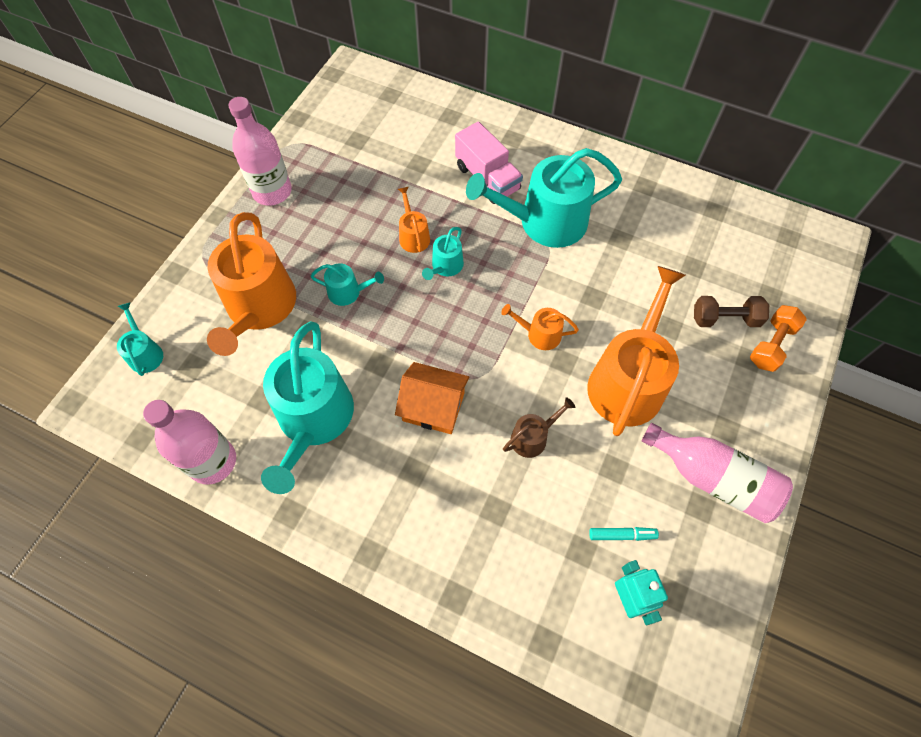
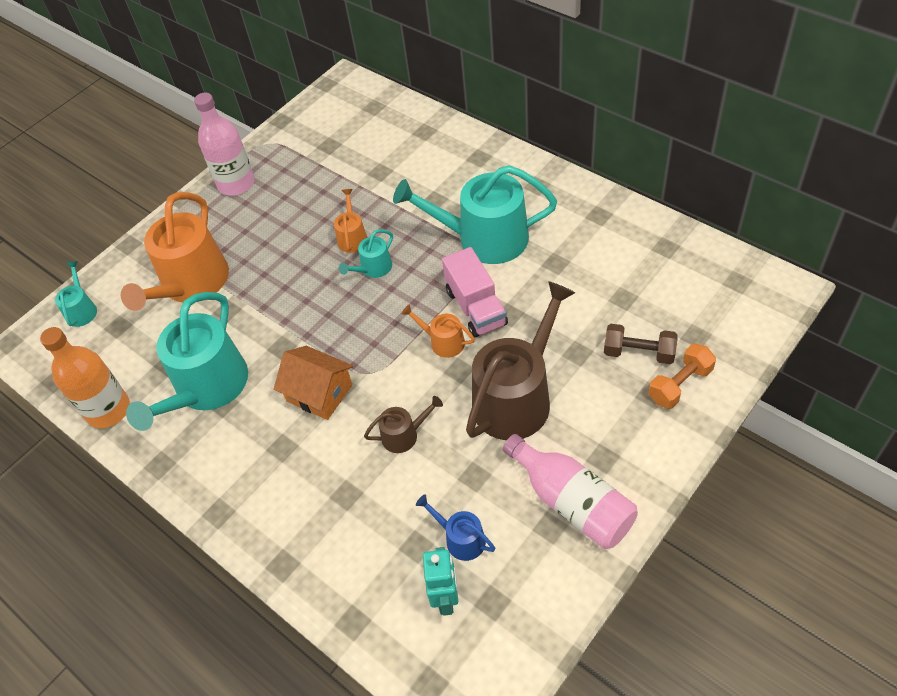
camera: 20 degrees right, 10 degrees down
(212, 461) = (108, 410): pink bottle -> orange bottle
(348, 292) = (275, 280): turquoise watering can -> none
(487, 178) = (441, 192): pink truck -> pink truck (476, 307)
(622, 535) = (461, 539): turquoise marker -> blue watering can
(628, 381) = (516, 397): orange watering can -> brown watering can

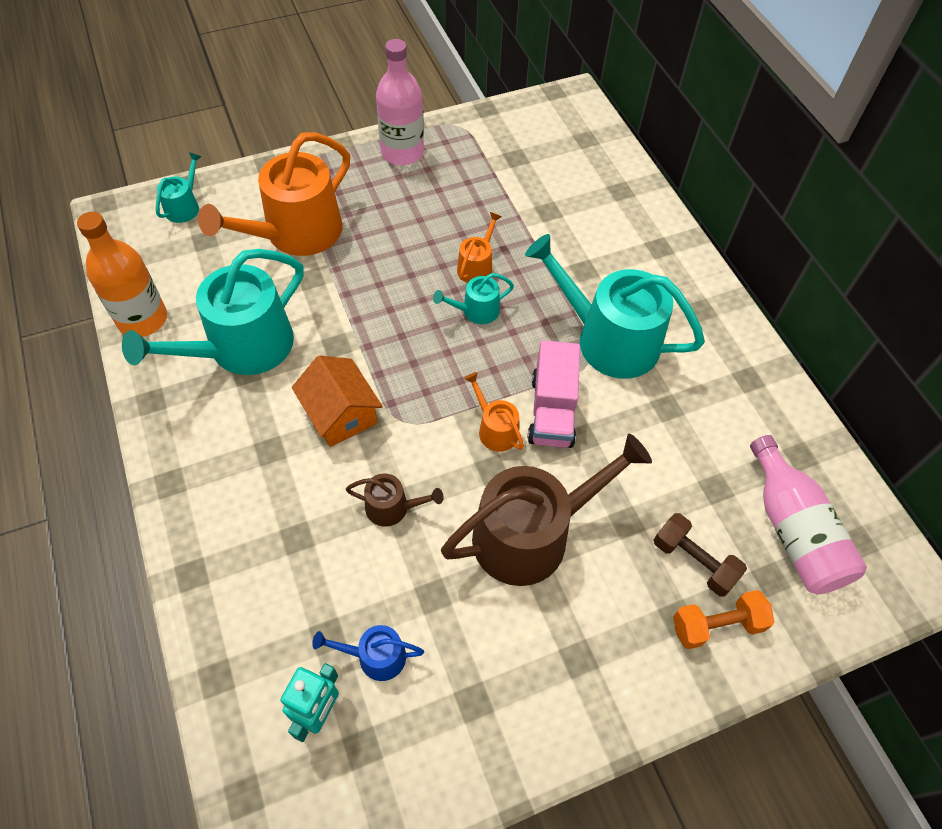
camera: 20 degrees right, 5 degrees up
(461, 539) = (375, 656): blue watering can -> blue watering can turned 60 degrees counterclockwise
(572, 502) = (514, 688): pink bottle -> pink bottle (793, 530)

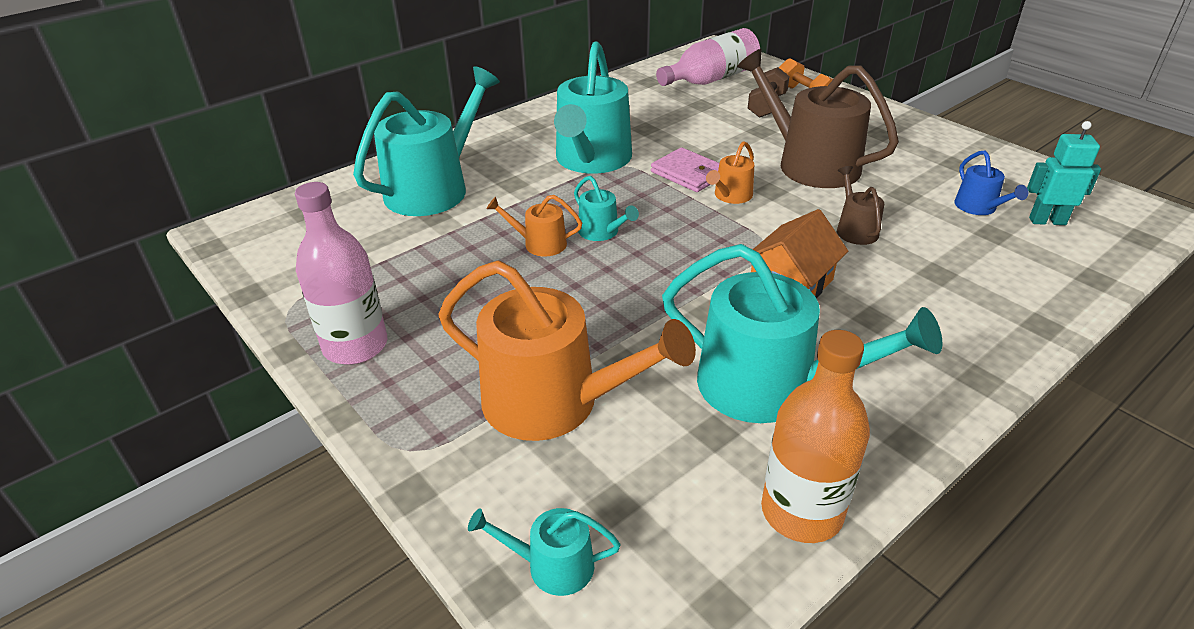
camera: 105 degrees left, 20 degrees down
(552, 410) = (688, 173): pink truck -> pink wallet
(594, 216) = (433, 188): none -> turquoise watering can

